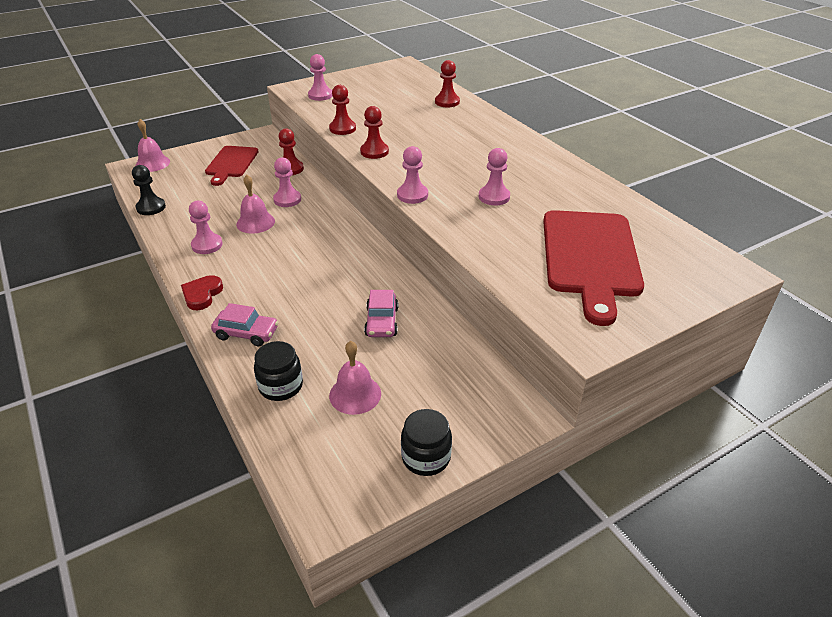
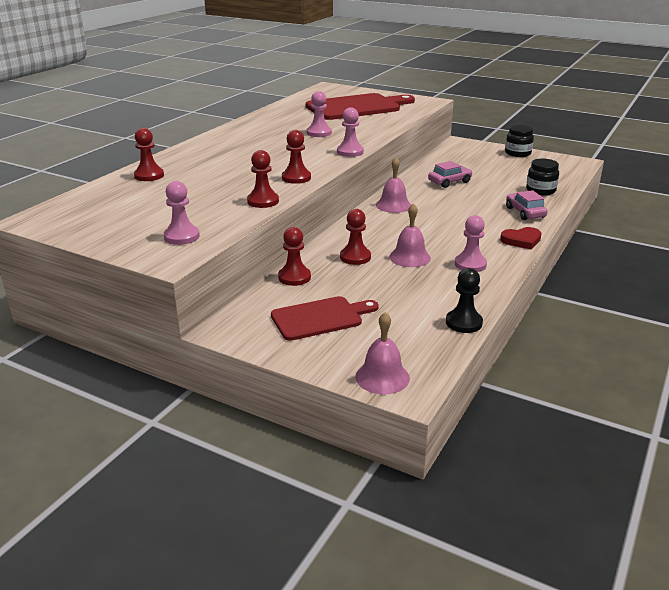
camera: 120 degrees left, 10 degrees down
(287, 199) = (355, 257): pink pawn -> red pawn
(355, 394) = (512, 174): pink bell -> pink bell (393, 205)

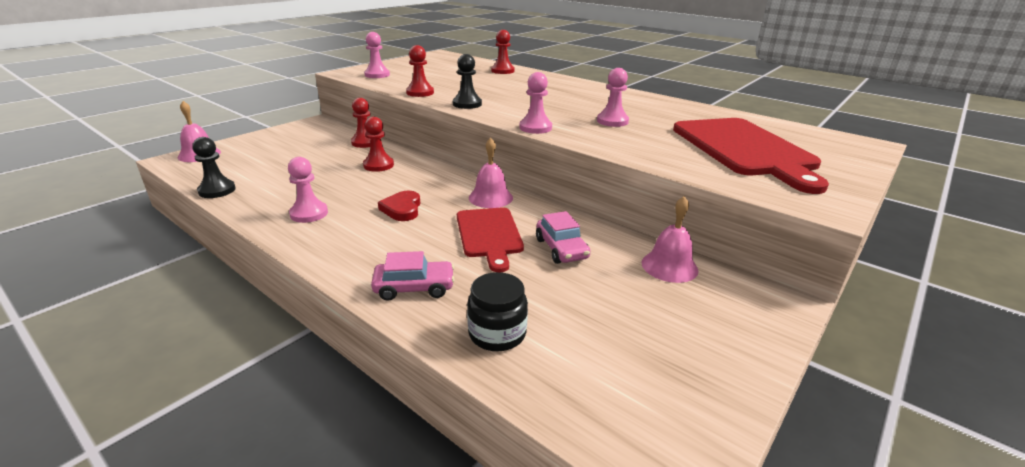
camera: 100 degrees right, 0 degrees up
(296, 178) = (467, 104): red pawn -> black pawn
(320, 318) = (295, 145): red cutting board -> red cutting board (489, 235)
(410, 257) = (355, 187): pink bell -> pink bell (669, 266)
(518, 153) = (727, 369): black jar -> none
(521, 240) = (331, 260): red heart -> red heart (402, 209)

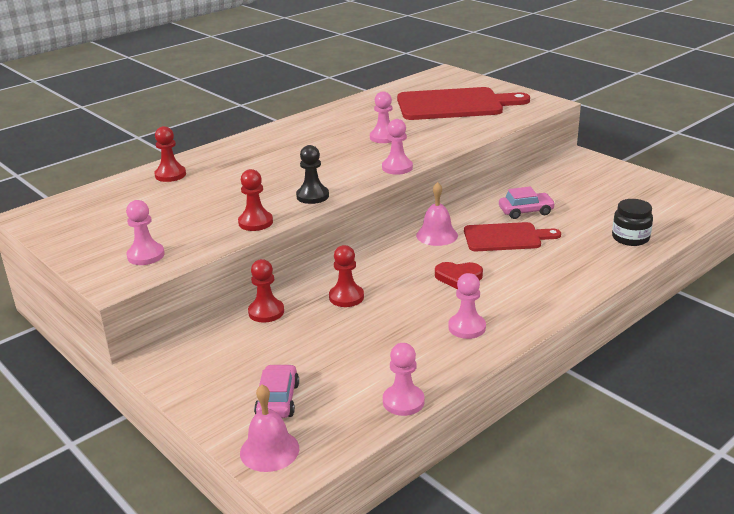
camera: 80 degrees left, 0 degrees up
(217, 190) = (403, 401): black pawn -> pink pawn
(414, 288) = (586, 267): pink car -> pink car (277, 400)
(669, 266) = (545, 179): pink bell -> none

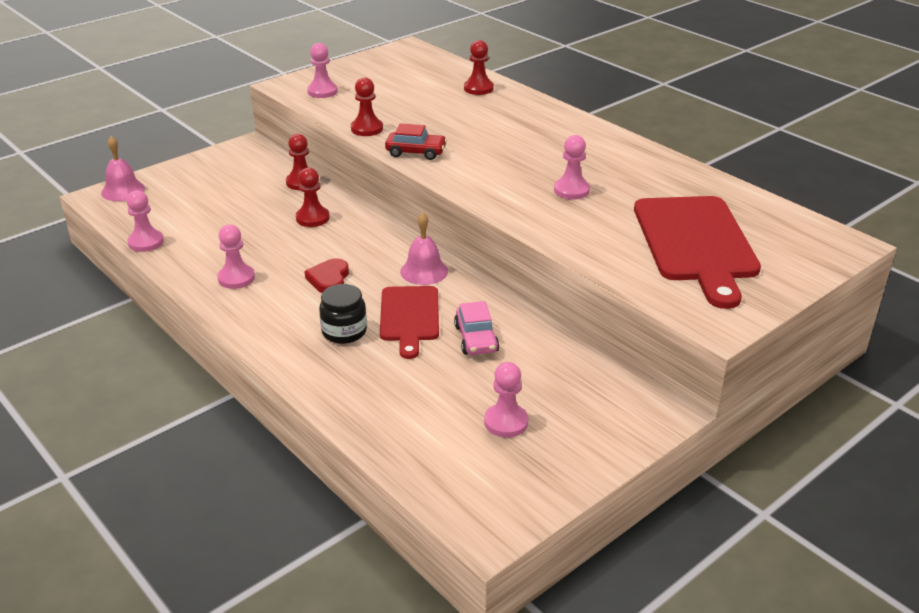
camera: 90 degrees right, 5 degrees up
(277, 400) = (177, 191): pink car -> none
(312, 196) = (416, 152): black pawn -> red car
(397, 168) = (479, 196): pink pawn -> pink pawn (506, 422)
(630, 238) = (388, 416): black jar -> black jar (344, 332)

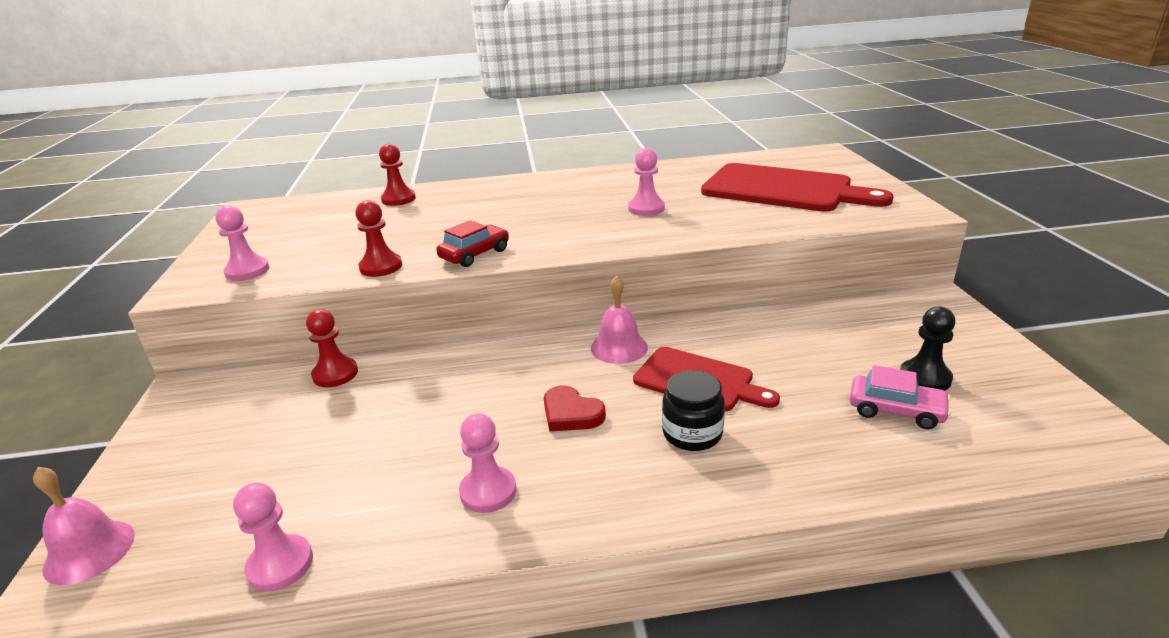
camera: 55 degrees left, 5 degrees down
(312, 218) = (425, 388): red pawn -> none
(476, 339) = (769, 353): pink car -> pink car (896, 410)
(506, 422) = (925, 377): pink pawn -> black pawn

